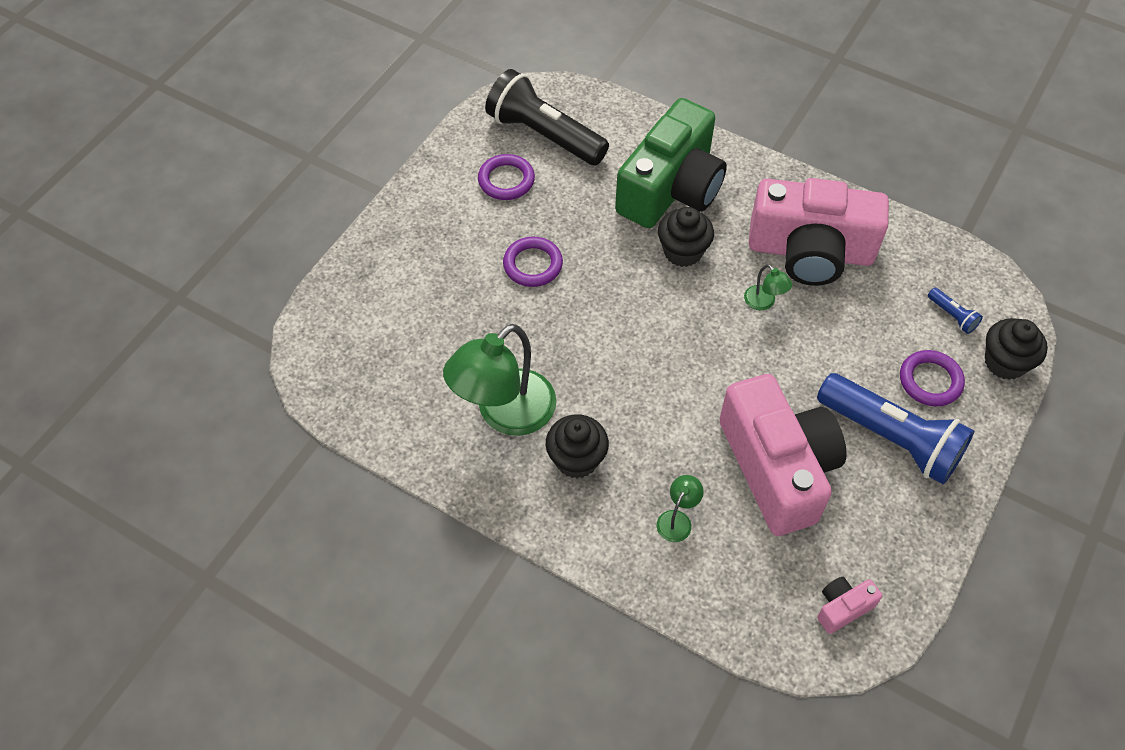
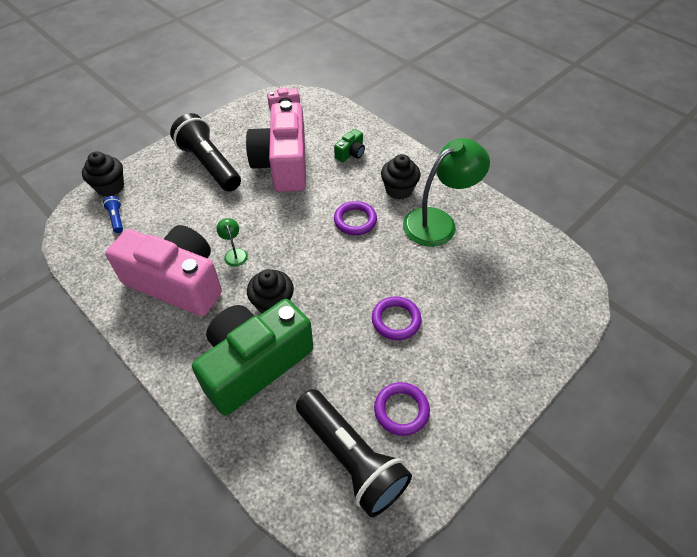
camera: 165 degrees left, 5 degrees down
(677, 519) = (350, 153): green lamp -> green camera
(891, 438) = (209, 165): blue flashlight -> black flashlight
(930, 381) = (163, 187): purple ring -> purple ring (355, 220)

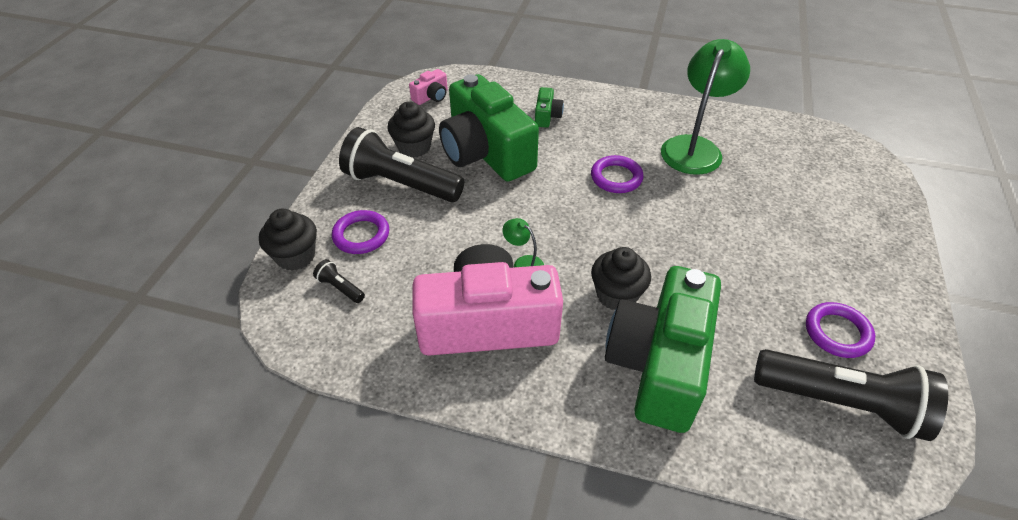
camera: 30 degrees left, 5 degrees down
(116, 219) = (340, 288): blue flashlight -> black flashlight
(283, 164) = (485, 152): pink camera -> green camera
(396, 320) = (748, 253): purple ring -> purple ring (361, 235)
(399, 190) = (629, 133): black cupcake -> black cupcake (414, 147)

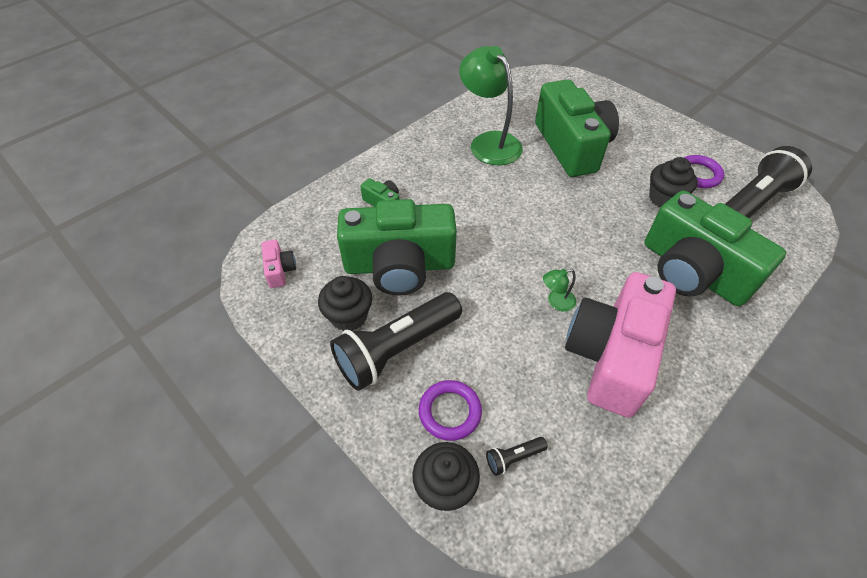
camera: 60 degrees left, 5 degrees up
(616, 177) = (492, 199): purple ring -> none
(616, 295) = (618, 261): black cupcake -> black cupcake (664, 198)
(759, 207) = (572, 146): none -> green camera

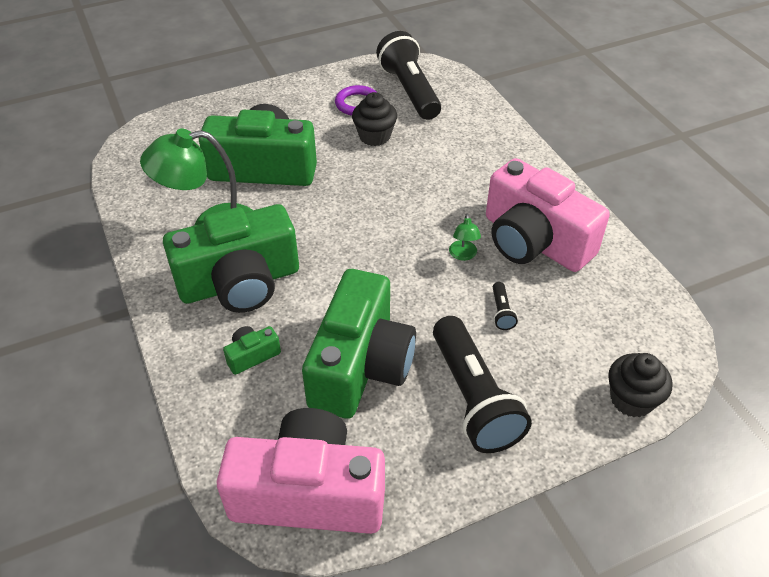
camera: 70 degrees left, 5 degrees down
(280, 270) = (309, 492): pink camera -> pink camera, size x2.50
(349, 316) = (413, 432): black cupcake -> none
(450, 412) = (558, 374): purple ring -> none
(513, 458) = (614, 341): black flashlight -> black flashlight (501, 312)
(692, 271) = (466, 156): green camera -> green camera (240, 282)

